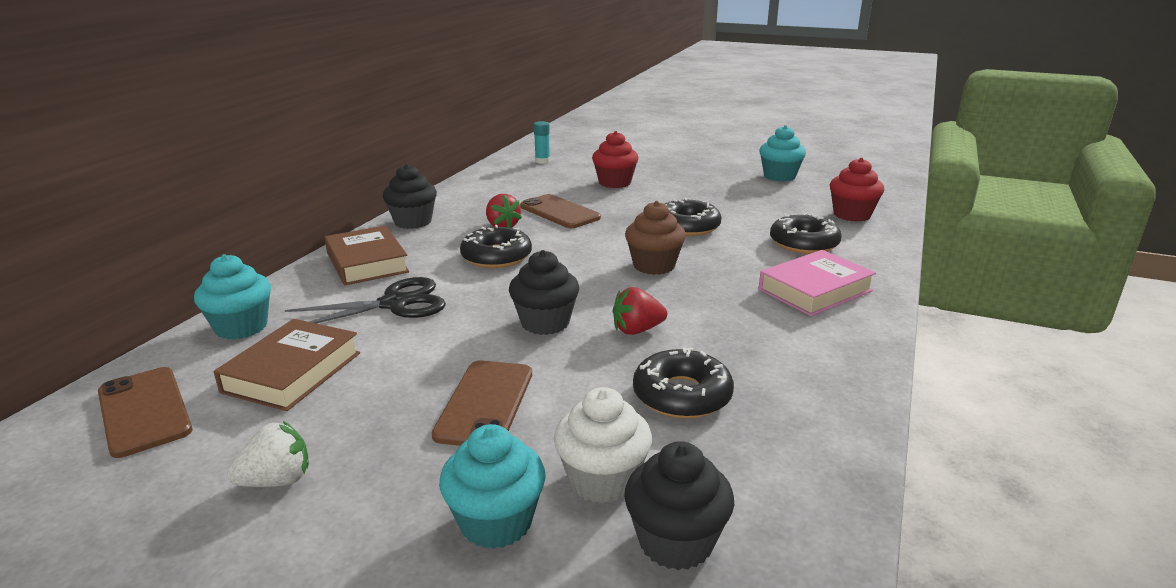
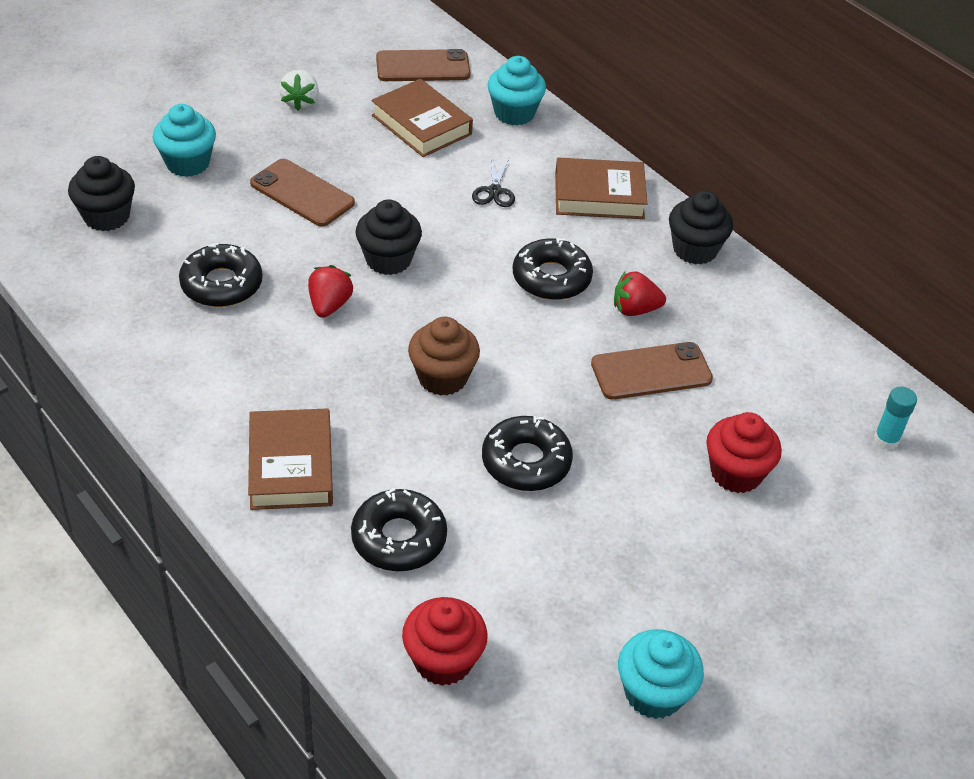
camera: 115 degrees right, 20 degrees up
(394, 304) = (494, 191): black scissors -> black scissors, size x0.56
(602, 480) = (178, 212): white cupcake -> none
(815, 290) = (291, 466): pink book -> brown book

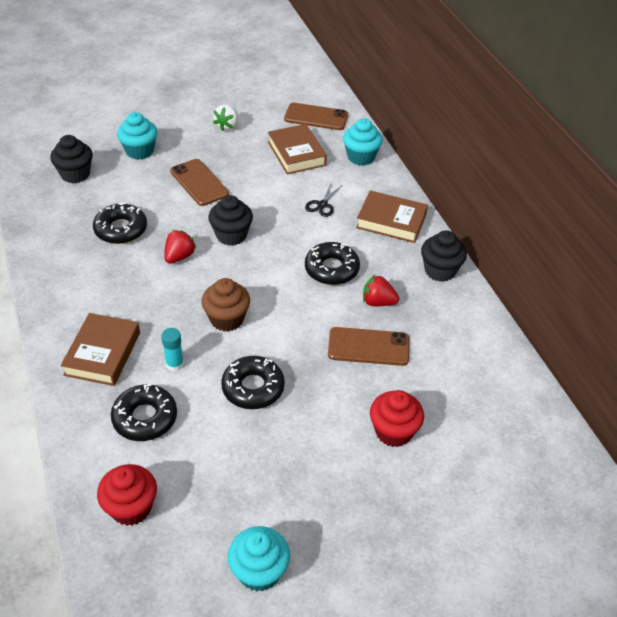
camera: 20 degrees right, 0 degrees up
(886, 439) = (516, 435): turquoise glue stick -> turquoise glue stick (174, 364)

